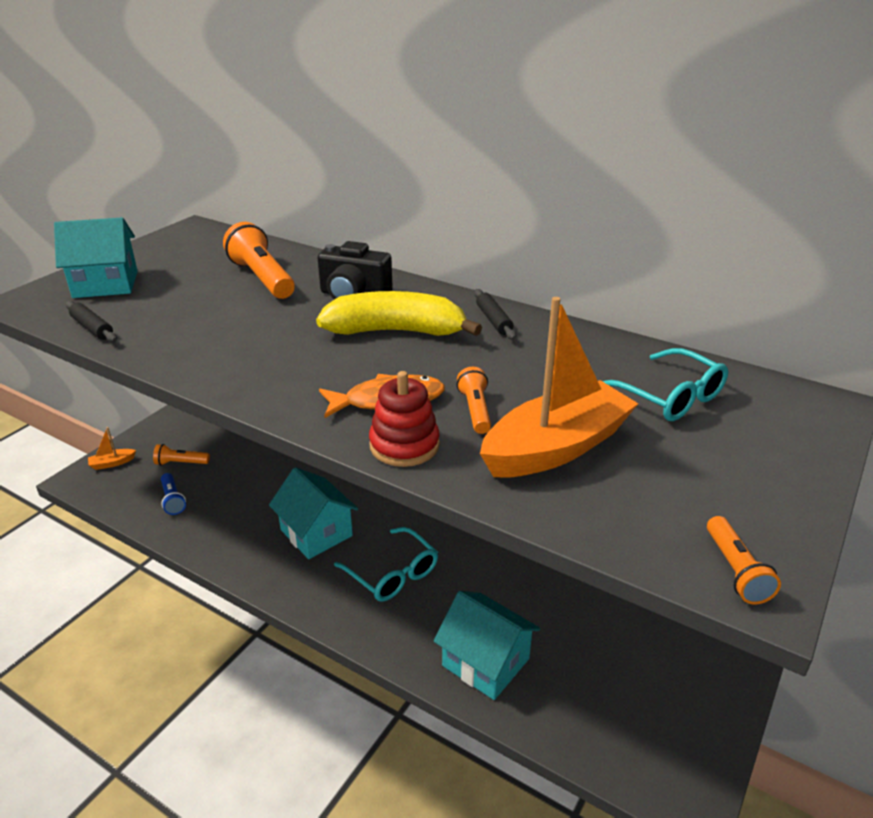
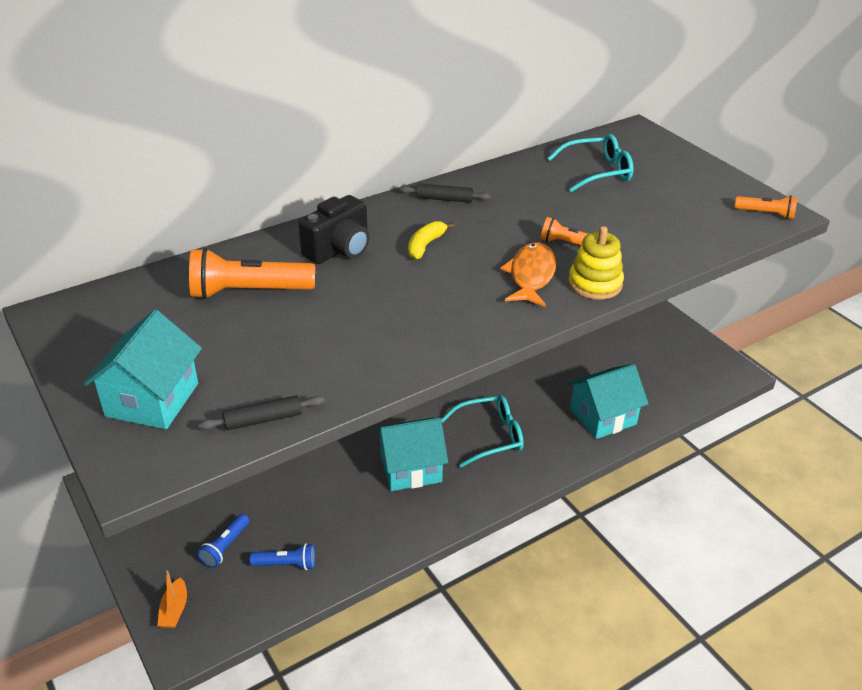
camera: 65 degrees left, 5 degrees up
(181, 463) = (225, 547): orange flashlight -> blue flashlight
(397, 331) = (425, 245): yellow banana -> yellow banana, size x0.49
(404, 445) = (595, 284): red stacking toy -> yellow stacking toy
(556, 447) = (630, 228): orange boat -> none

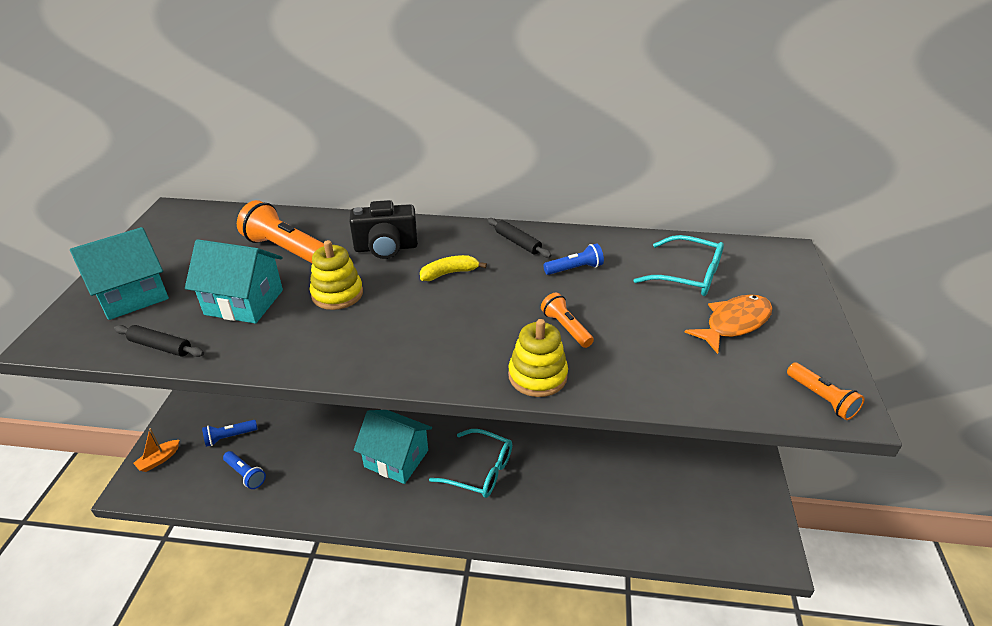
camera: 40 degrees right, 0 degrees up
(356, 303) = (337, 294): none -> yellow stacking toy
(515, 200) = (574, 269): none -> blue flashlight
(531, 276) = (493, 339): orange fish -> orange fish (734, 323)
(603, 417) = (590, 514): turquoise house -> turquoise house (244, 302)

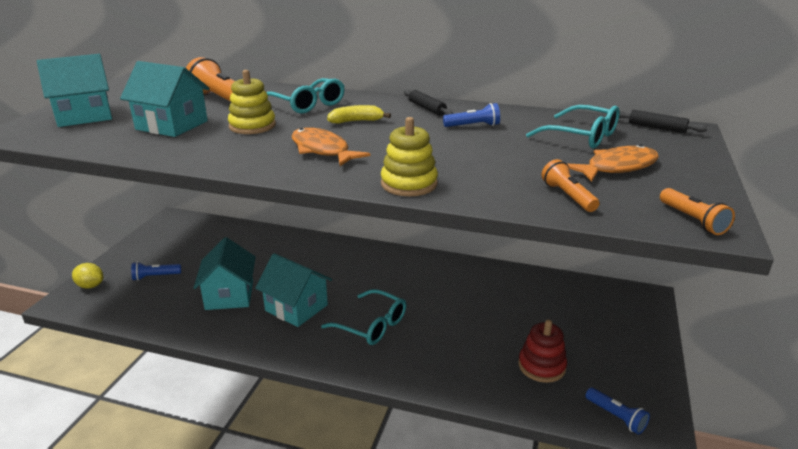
camera: 10 degrees right, 10 degrees down
(159, 460) = (90, 286): orange boat -> yellow lemon
(161, 347) = (90, 143): black rolling pin -> black rolling pin (657, 127)
(245, 474) = (159, 304): blue flashlight -> blue flashlight (616, 417)
(320, 451) = (229, 295): none -> turquoise house
(386, 248) = (308, 104): black camera -> turquoise glasses
(429, 329) = (322, 150): none -> orange fish
(566, 328) = (449, 158): orange flashlight -> orange flashlight (568, 196)
(656, 497) = (541, 366): none -> red stacking toy

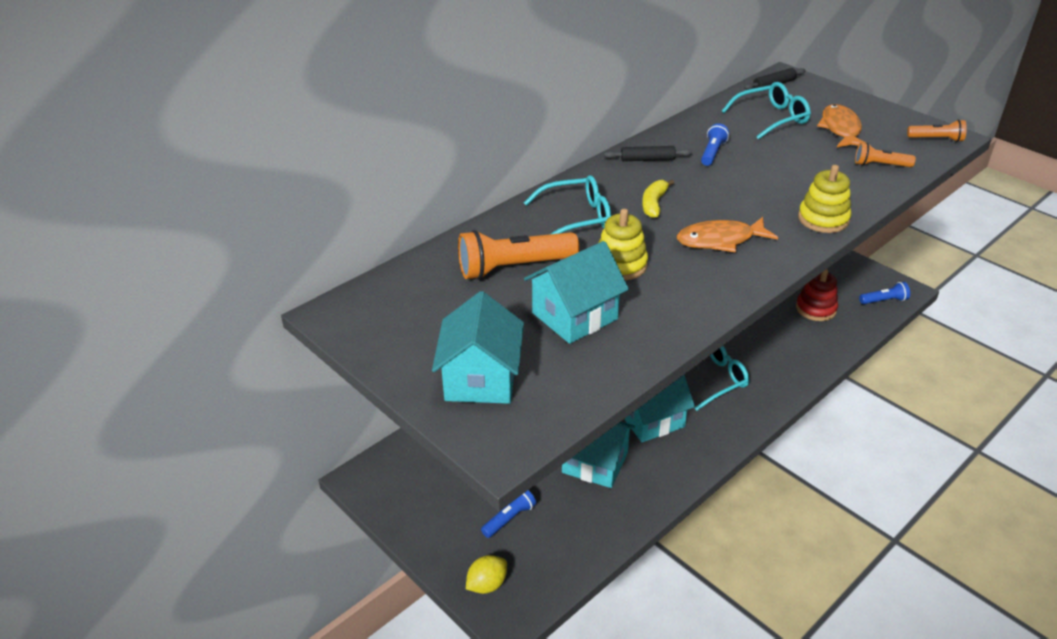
camera: 60 degrees left, 10 degrees up
(155, 276) = (509, 518): blue flashlight -> blue flashlight turned 150 degrees counterclockwise

